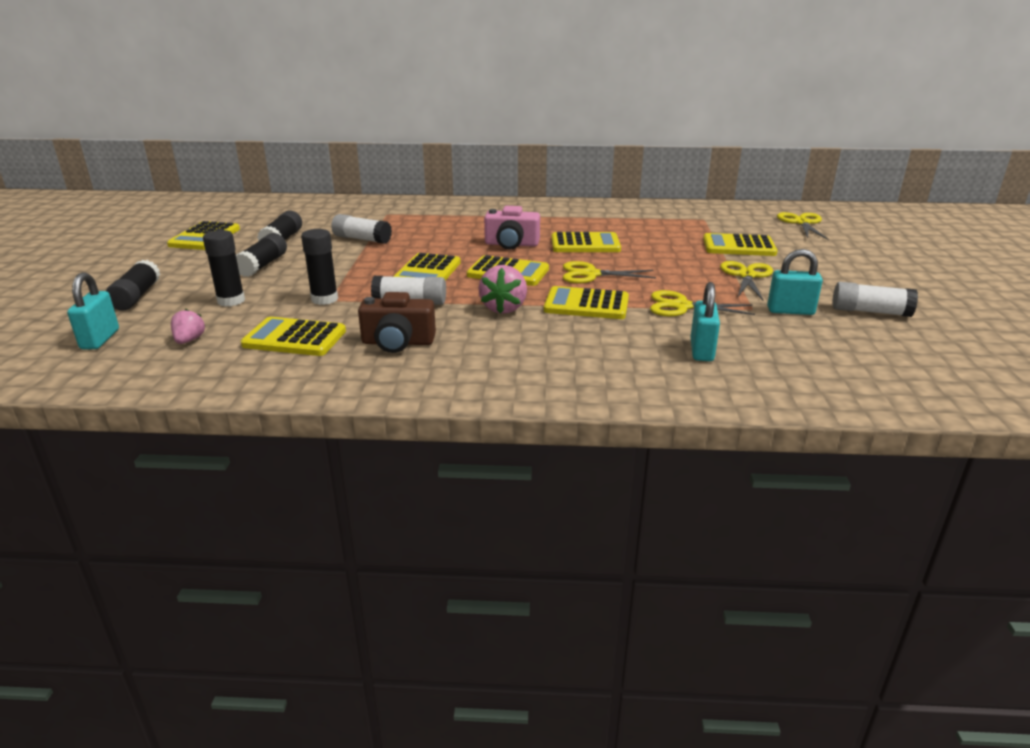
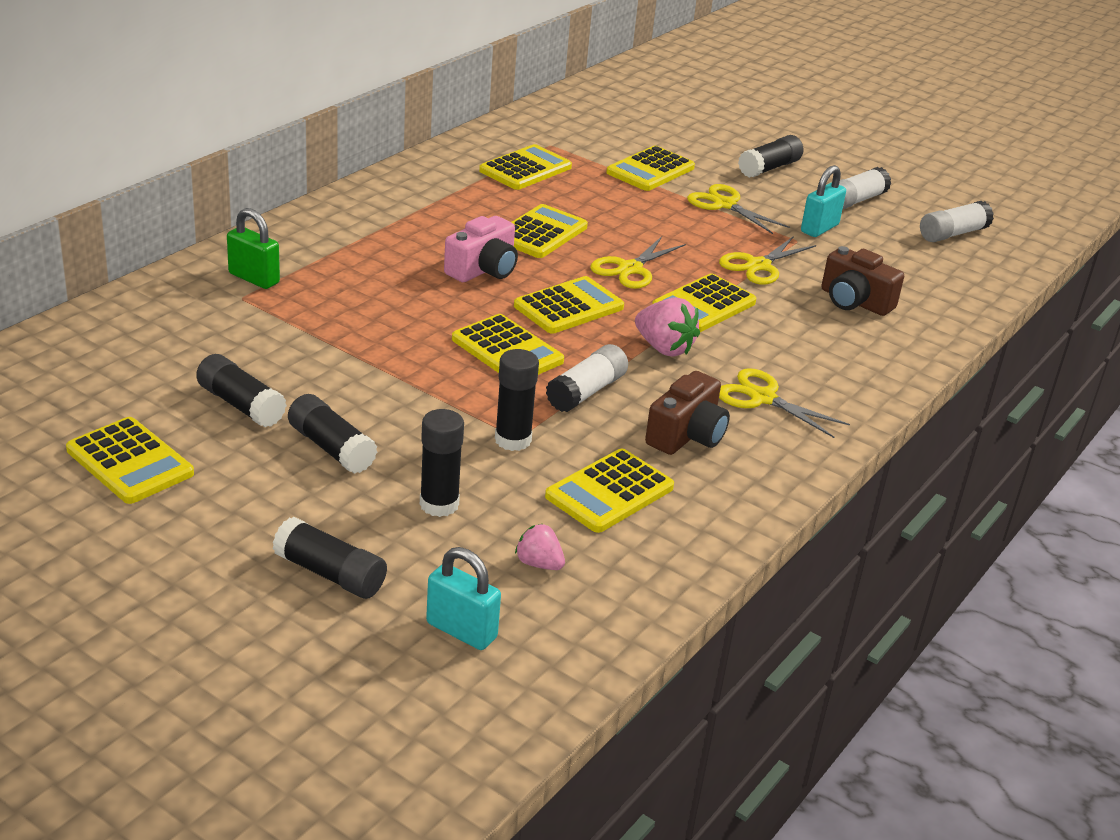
camera: 60 degrees left, 5 degrees up
(362, 239) = (326, 349): white glue stick -> white glue stick (952, 234)
(410, 210) = (254, 278): none -> green padlock
(656, 222) = (525, 169): none -> yellow calculator
(701, 350) = (854, 301): turquoise padlock -> brown camera
(802, 223) = (628, 113): yellow scissors -> yellow scissors (762, 398)
(840, 274) = (769, 168): none -> black glue stick

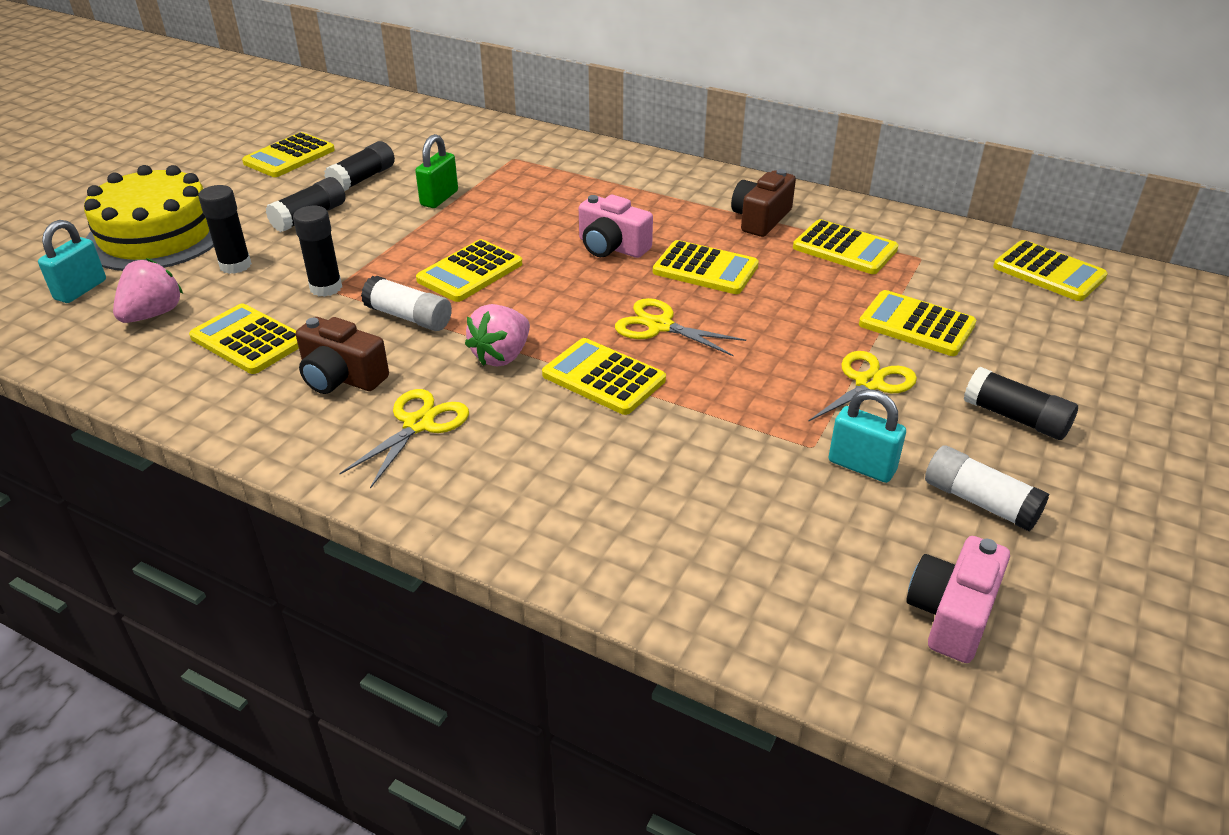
camera: 85 degrees right, 5 degrees up
(254, 278) = (545, 158): green padlock -> green padlock (439, 198)
(330, 574) = (156, 235): black glue stick -> yellow cake
(539, 564) = (153, 314): pink strawberry -> pink strawberry, size x1.63
(568, 307) = (562, 296): yellow calculator -> yellow calculator (1049, 272)
(758, 265) = (720, 414): yellow scissors -> none
(854, 301) = (669, 498): brown camera -> brown camera (760, 219)
(952, 234) = (951, 614): white glue stick -> pink camera

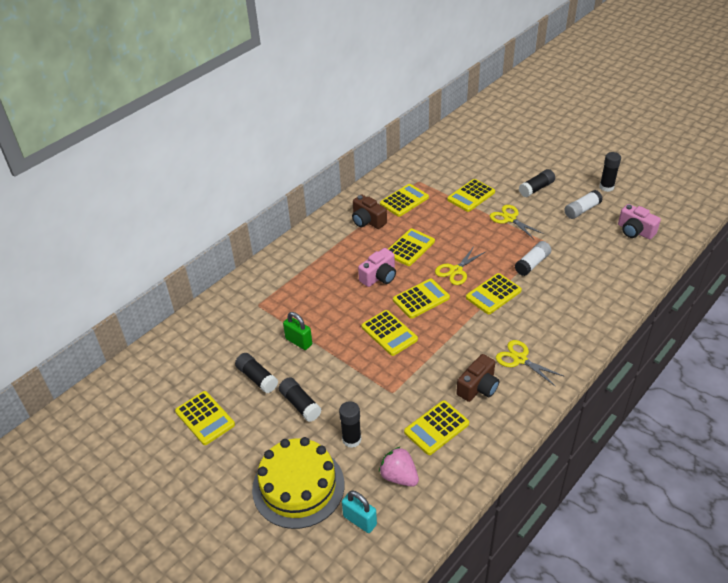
camera: 75 degrees left, 5 degrees up
(326, 288) = (389, 395): black glue stick -> black glue stick (606, 187)
(409, 317) = (428, 360): white glue stick -> white glue stick (532, 264)
(501, 356) = (470, 327): pink strawberry -> none
(861, 466) = (560, 233): turquoise padlock -> none
(1049, 272) = (440, 151): yellow calculator -> yellow calculator (421, 299)

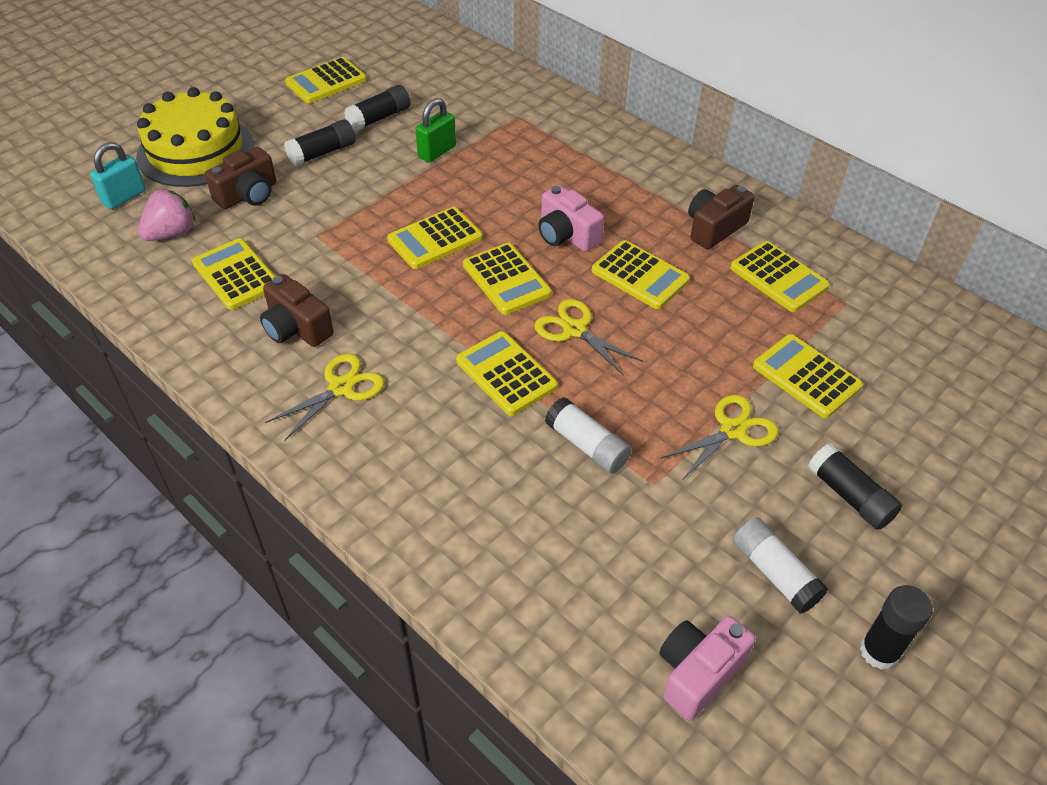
camera: 90 degrees right, 5 degrees up
(351, 439) = (248, 195): black glue stick -> brown camera

